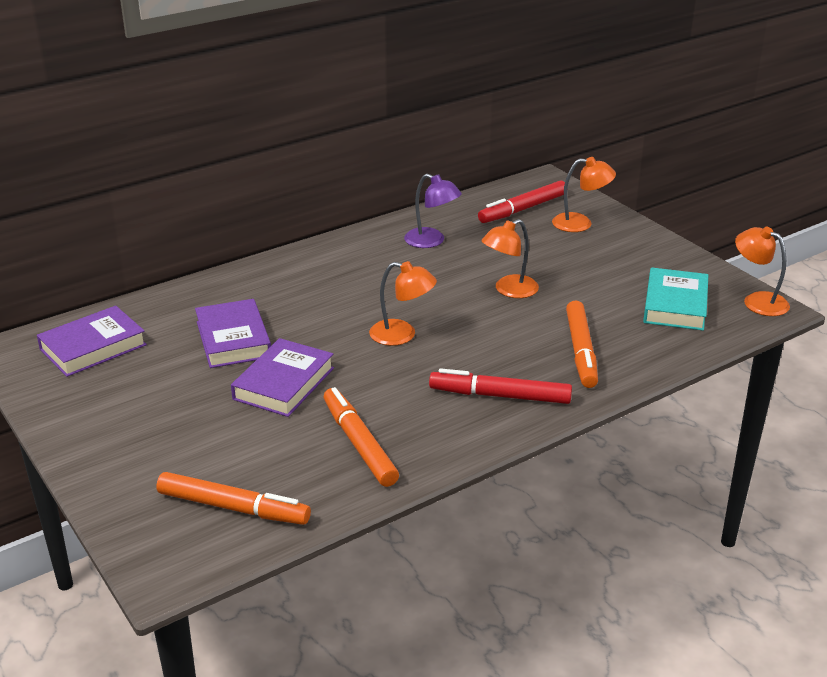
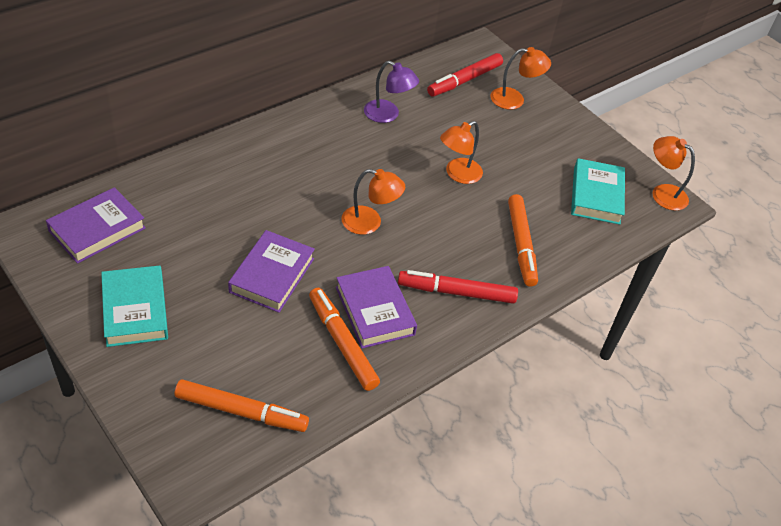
camera: 10 degrees left, 15 degrees up
(124, 416) = (135, 310): none -> turquoise book
(233, 339) = (222, 224): purple book -> purple book (374, 311)

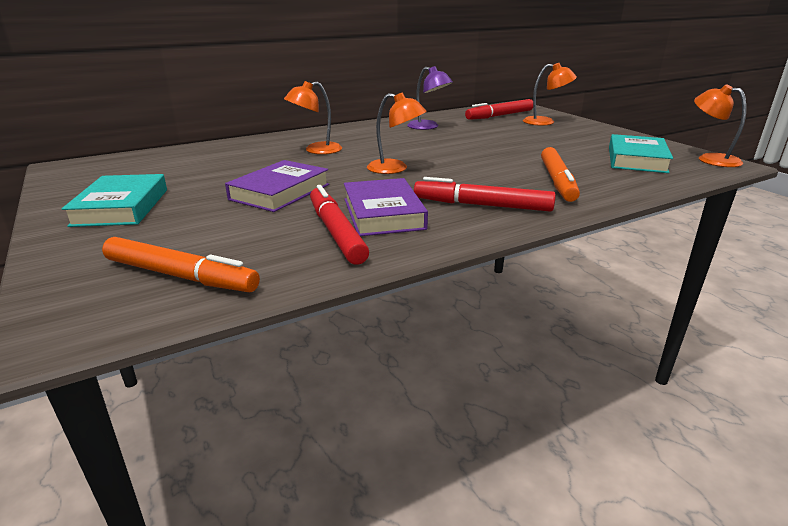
camera: 15 degrees right, 20 degrees down
(97, 229) = (129, 168): purple book -> none
(342, 343) = (336, 232): orange marker -> red marker
(458, 174) = (490, 149): orange lamp -> orange lamp (316, 150)

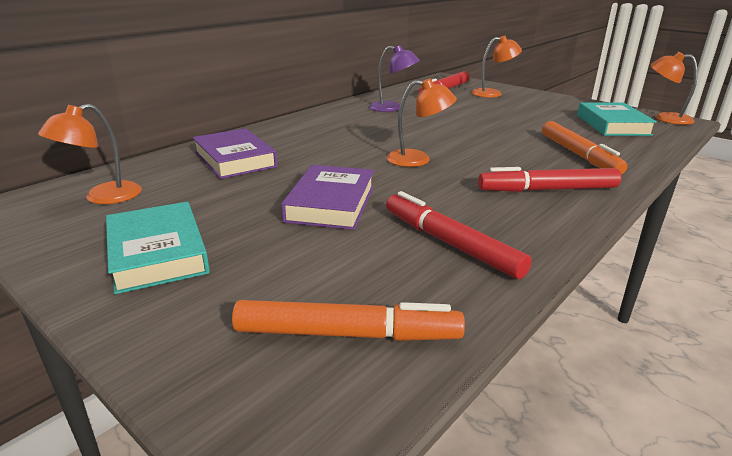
camera: 20 degrees left, 0 degrees up
(316, 150) = (309, 147): orange lamp -> orange lamp (103, 197)
(383, 214) = (469, 213): purple book -> purple book (234, 159)

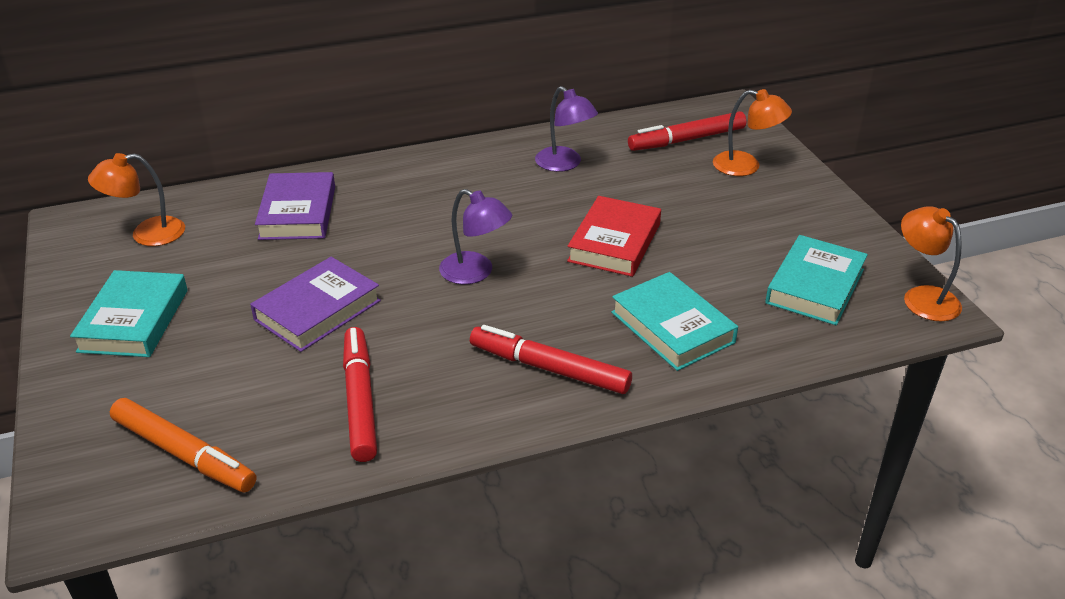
camera: 30 degrees right, 10 degrees up
(418, 159) = (475, 273): orange lamp -> purple lamp
(479, 130) = (614, 242): none -> red book
(578, 155) = (672, 327): orange marker -> turquoise book

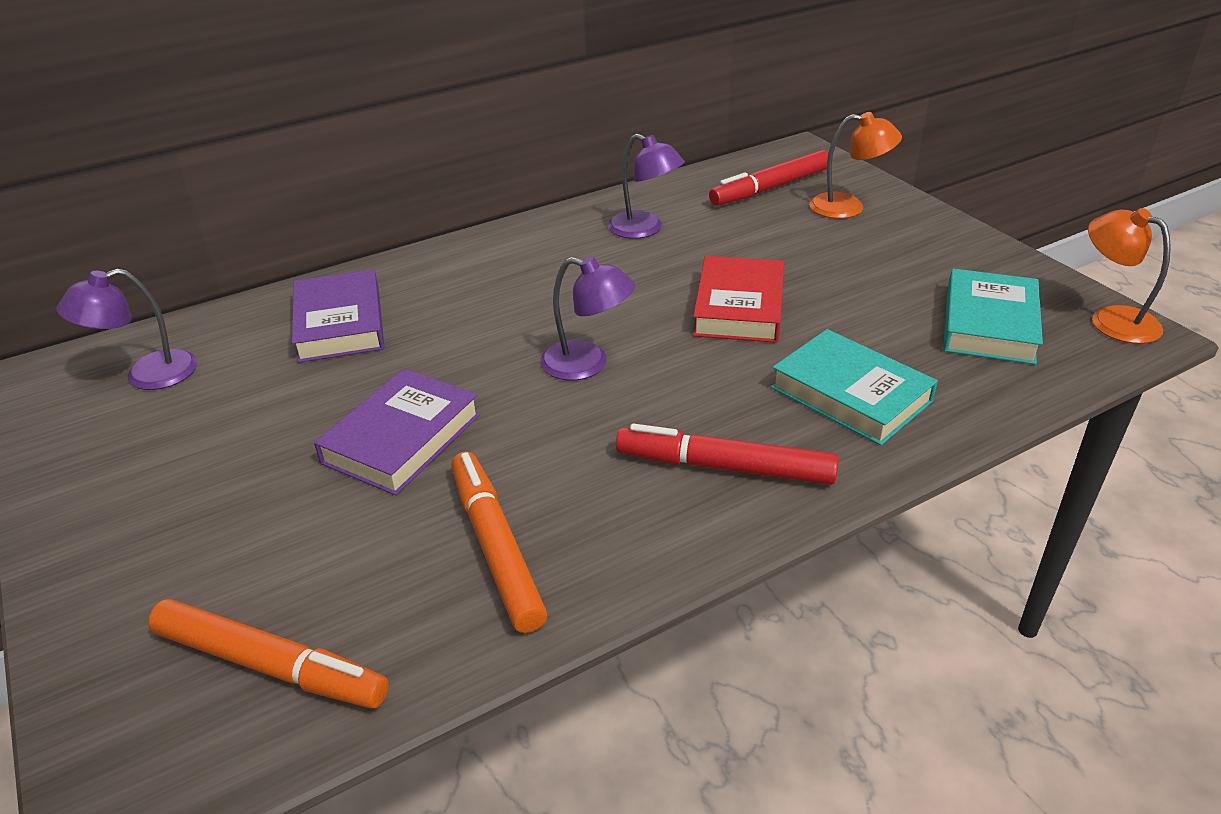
camera: 10 degrees left, 0 degrees up
(134, 320) = (153, 489): turquoise book -> none
(147, 234) = (147, 376): orange lamp -> purple lamp
(360, 400) = (496, 547): red marker -> orange marker

